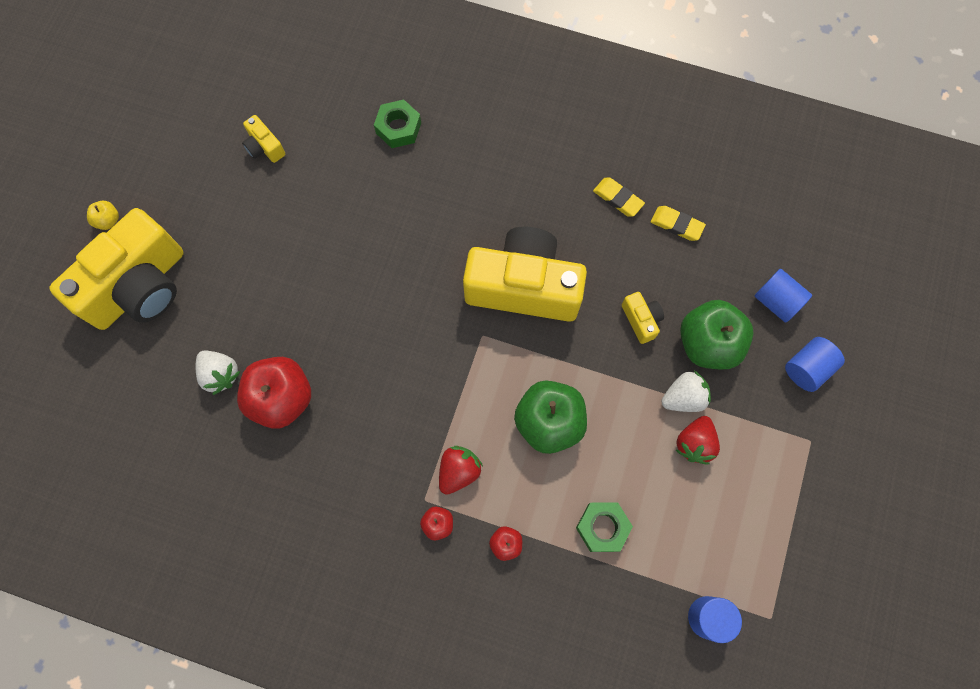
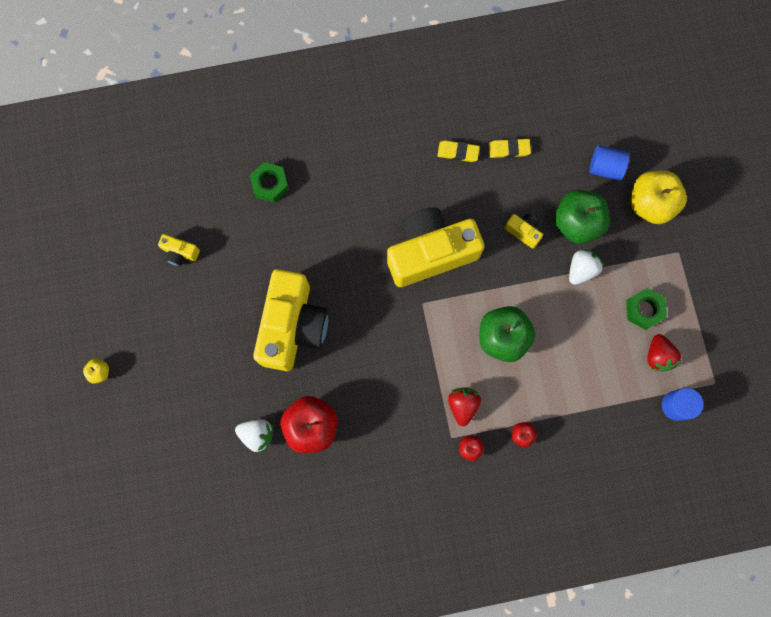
camera: 30 degrees left, 5 degrees up
(139, 286) = (156, 406): yellow camera -> yellow camera (293, 326)
(602, 527) = (578, 387): green nut -> green nut (644, 310)
(694, 443) = (605, 297): red strawberry -> red strawberry (658, 356)
(807, 368) = (650, 204): blue cylinder -> yellow apple

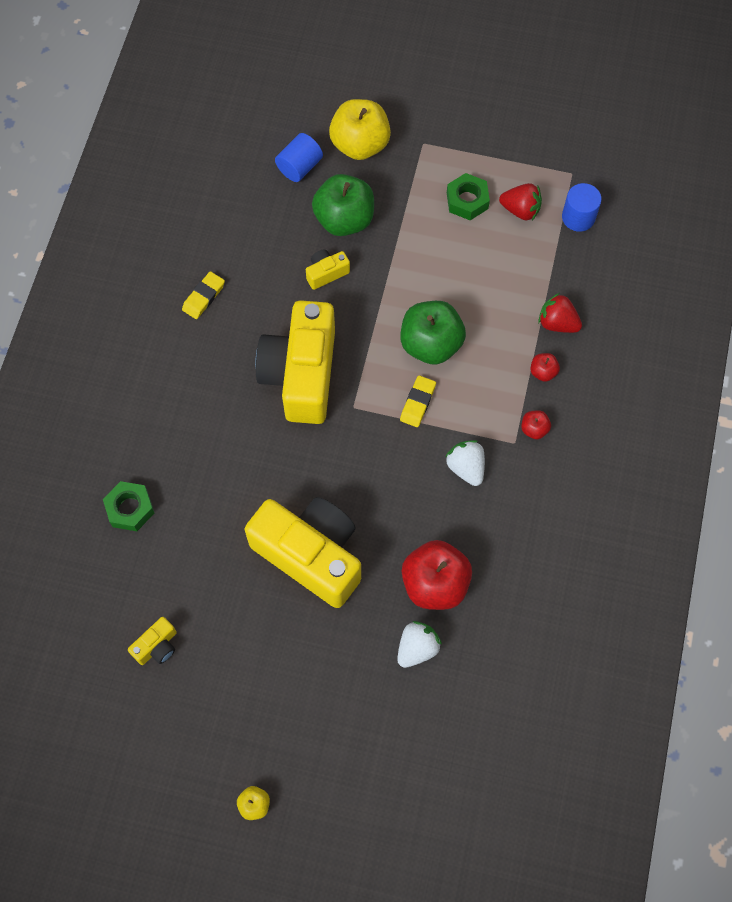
camera: 65 degrees left, 10 degrees down
(462, 405) = (485, 416): red strawberry -> red strawberry (557, 323)
(509, 149) = (228, 246): yellow eraser -> yellow eraser (417, 403)
(581, 270) = (396, 238): white strawberry -> white strawberry (466, 467)

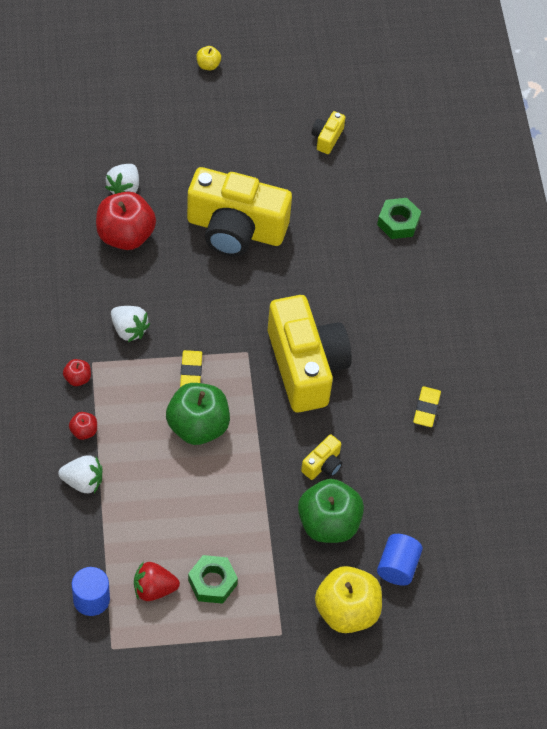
camera: 155 degrees right, 10 degrees down
(557, 323) = (83, 482): red strawberry -> white strawberry

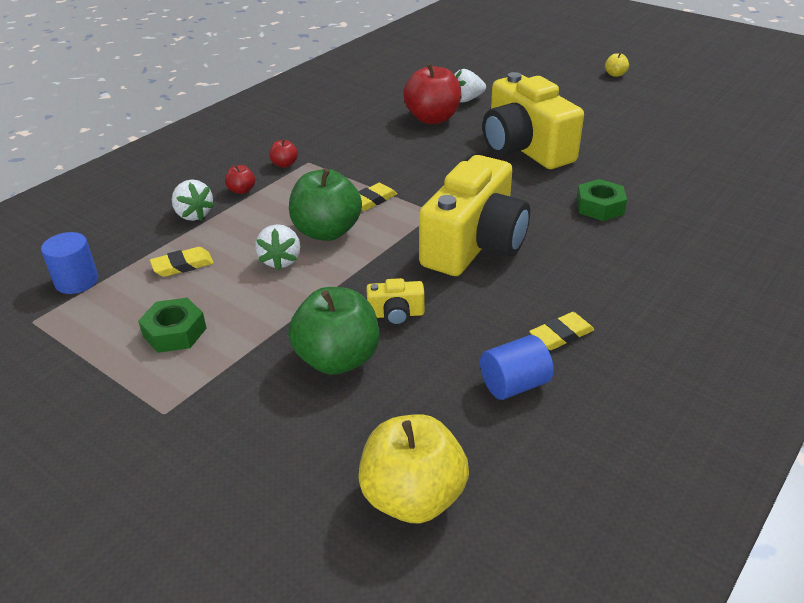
camera: 50 degrees right, 20 degrees down
(129, 330) = (361, 159): white strawberry -> white strawberry (281, 260)
(142, 531) = (183, 265): none -> yellow eraser
(154, 589) = (127, 305): red strawberry -> none
(327, 138) = (674, 136): yellow camera -> none
(346, 611) = (249, 441): yellow apple -> yellow apple (413, 497)
(397, 567) = (356, 442): blue cylinder -> blue cylinder (514, 385)
(398, 222) = (688, 204): green nut -> green nut (599, 207)

